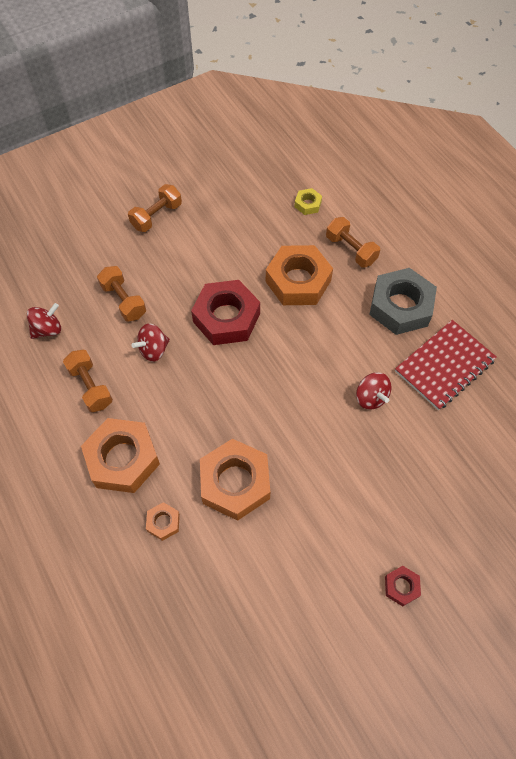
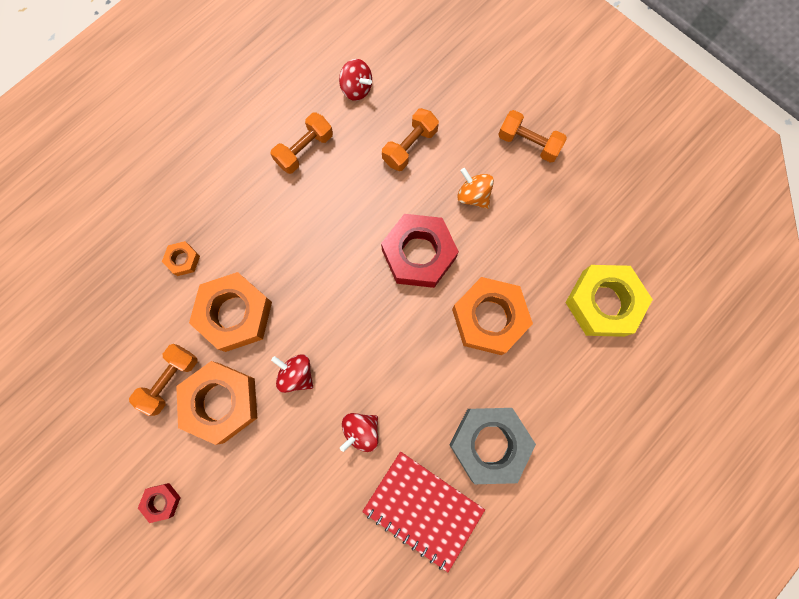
camera: 75 degrees right, 15 degrees up
(122, 459) = (237, 204): orange nut -> orange nut (221, 402)
(153, 350) = (360, 194): red spinning top -> red spinning top (296, 374)
(188, 265) = (473, 196): none -> orange spinning top
(308, 204) = (603, 303): yellow nut -> yellow nut, size x2.19
(351, 250) = (552, 369): orange dumbbell -> orange dumbbell (170, 380)

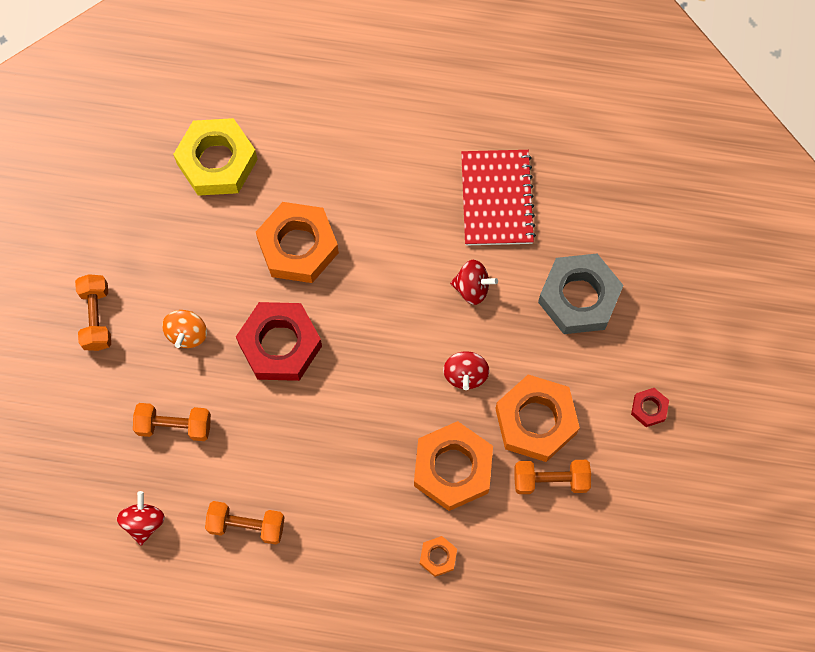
camera: 125 degrees left, 5 degrees down
(489, 443) = (407, 181): grey nut -> grey nut (579, 297)

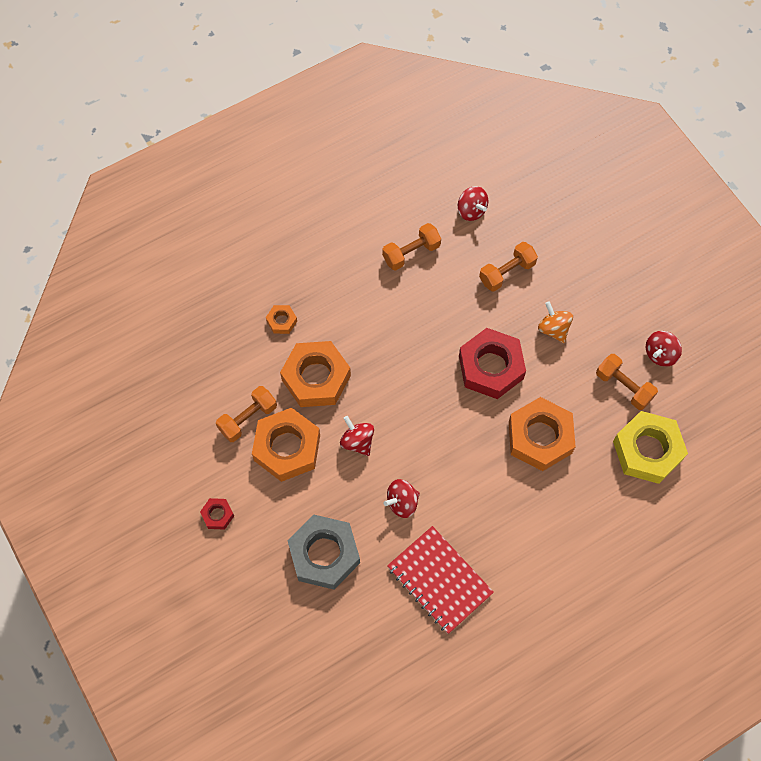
camera: 140 degrees right, 5 degrees down
(96, 317) = (616, 295): orange dumbbell -> orange dumbbell (623, 386)
(117, 232) = (660, 354): none -> red spinning top

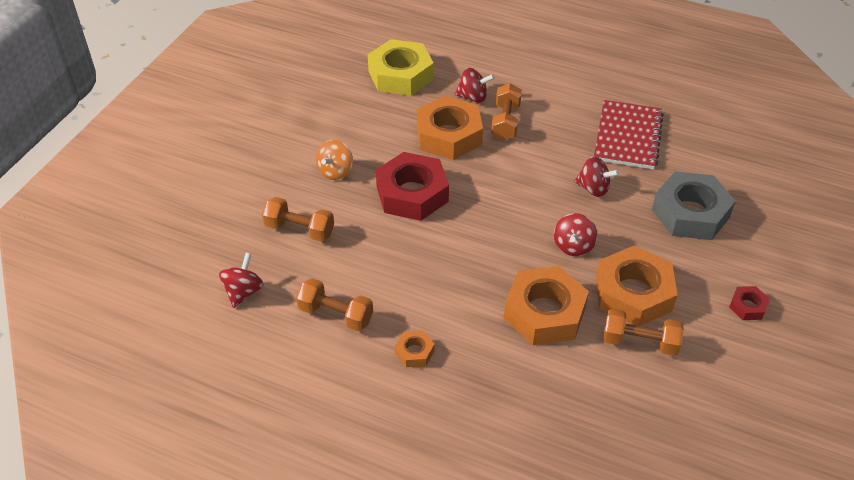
camera: 125 degrees left, 20 degrees down
(282, 321) = (512, 380): orange nut -> orange nut (414, 352)
(623, 386) = (355, 108): orange dumbbell -> orange dumbbell (505, 122)
(660, 354) = (304, 100): red spinning top -> red spinning top (473, 97)

